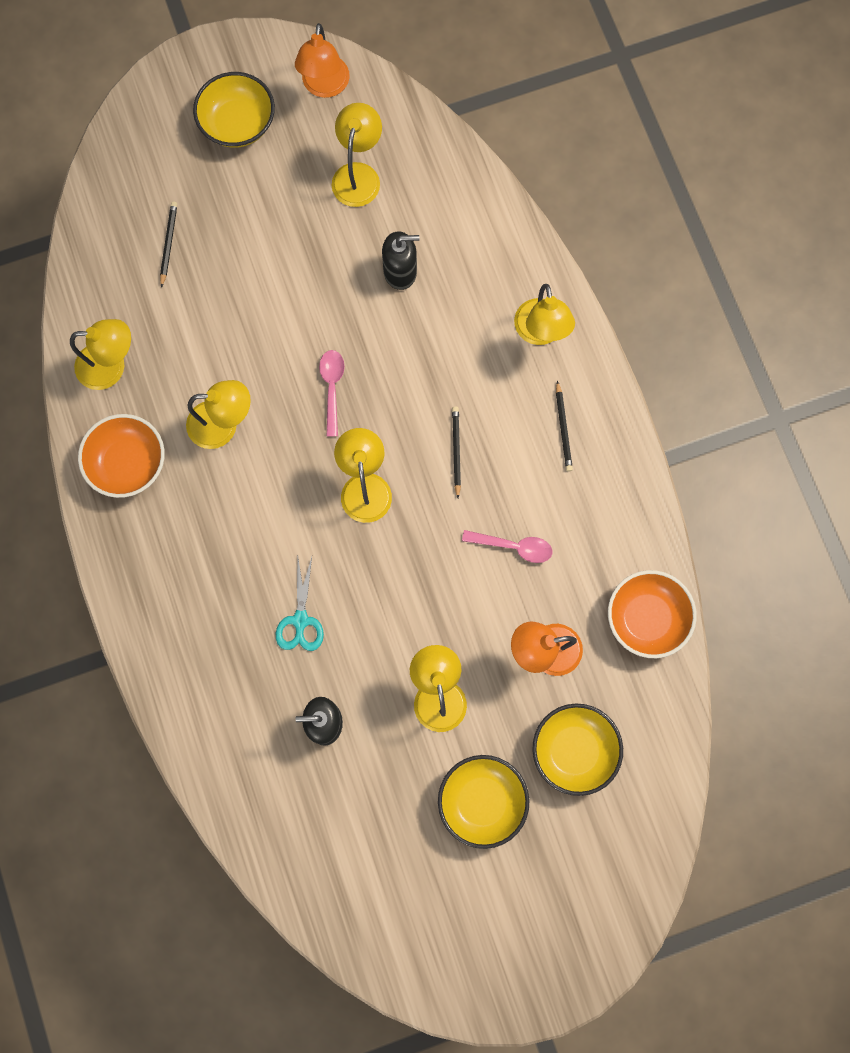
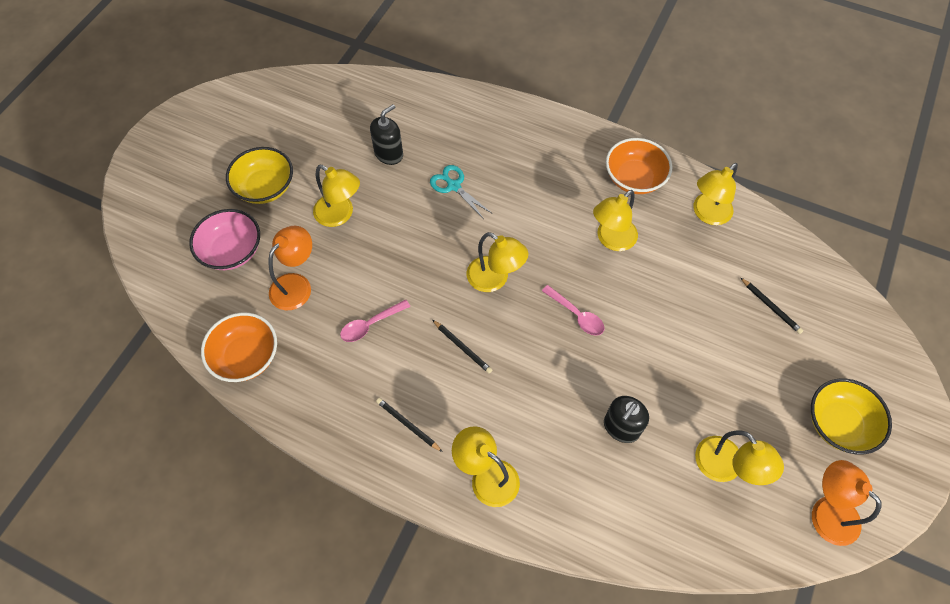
camera: 135 degrees right, 15 degrees down
(574, 750) = (232, 251): yellow bowl -> pink bowl

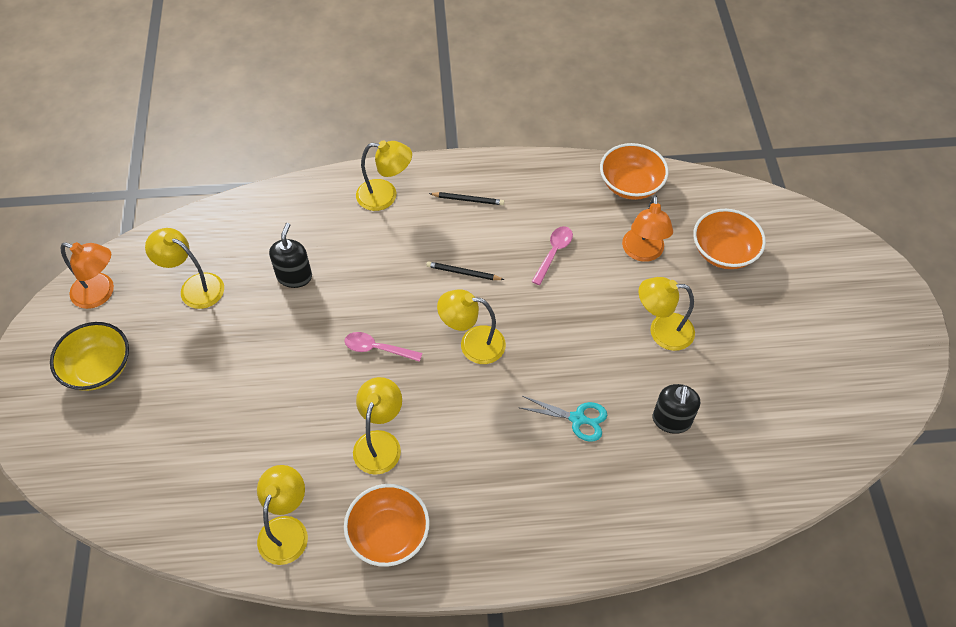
camera: 150 degrees right, 5 degrees down
(232, 251) = (723, 252): pink bowl -> orange bowl
(265, 187) = (755, 321): yellow bowl -> none
(770, 307) = (187, 451): black pencil -> none

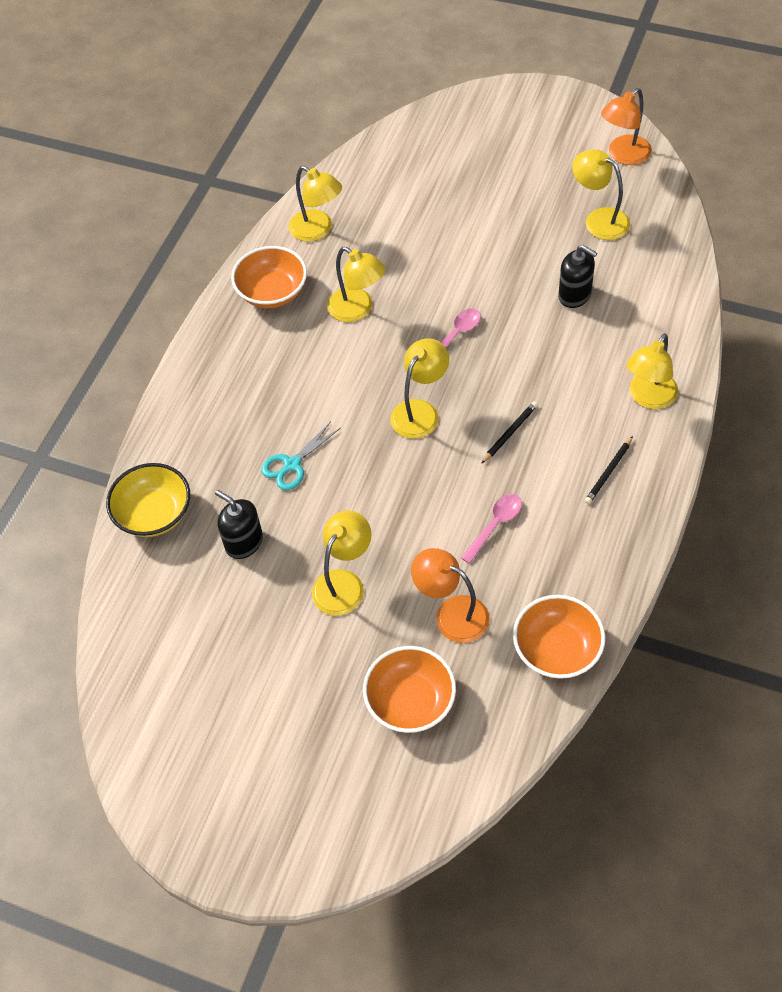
camera: 120 degrees right, 0 degrees up
(98, 368) = (540, 143): yellow bowl -> yellow bowl (154, 514)
(194, 287) = (599, 220): yellow lamp -> yellow lamp turned 105 degrees counterclockwise
(553, 253) = (495, 525): pink spoon -> pink spoon turned 105 degrees counterclockwise

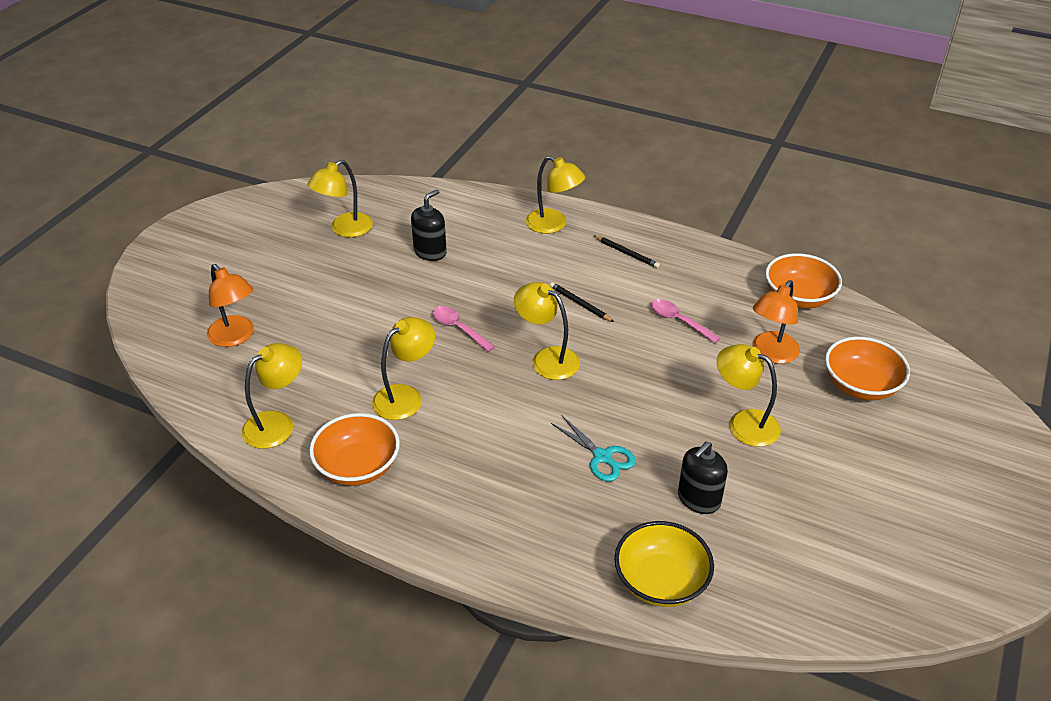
camera: 90 degrees left, 15 degrees down
(623, 155) = (271, 207): orange lamp -> orange lamp (236, 337)

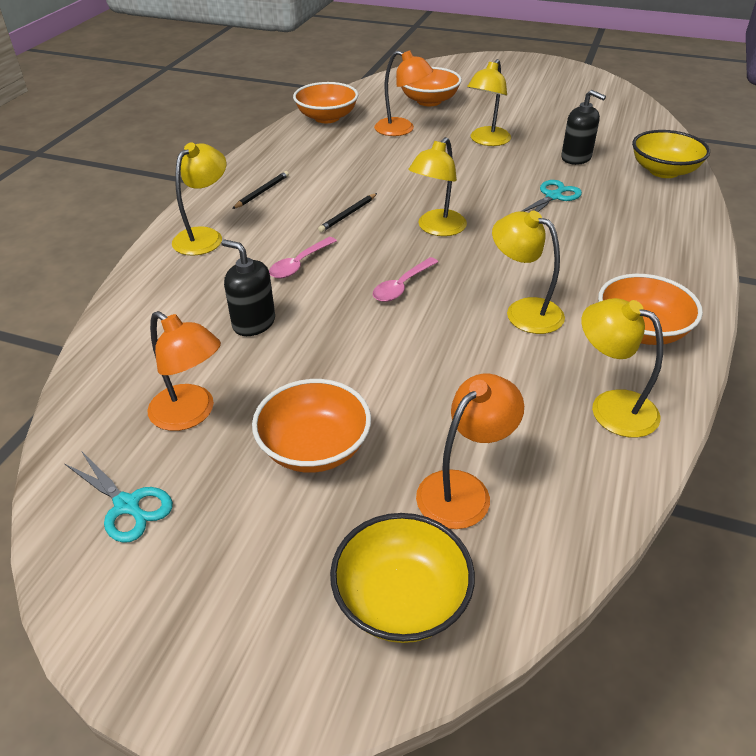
camera: 95 degrees left, 0 degrees up
(175, 305) = (401, 599): none -> yellow bowl
(281, 212) = (127, 505): none -> turquoise scissors
(296, 278) = (314, 448): none -> orange bowl
(344, 229) = (191, 414): yellow lamp -> orange lamp
(678, 321) = (366, 166): pink spoon -> pink spoon (299, 264)

